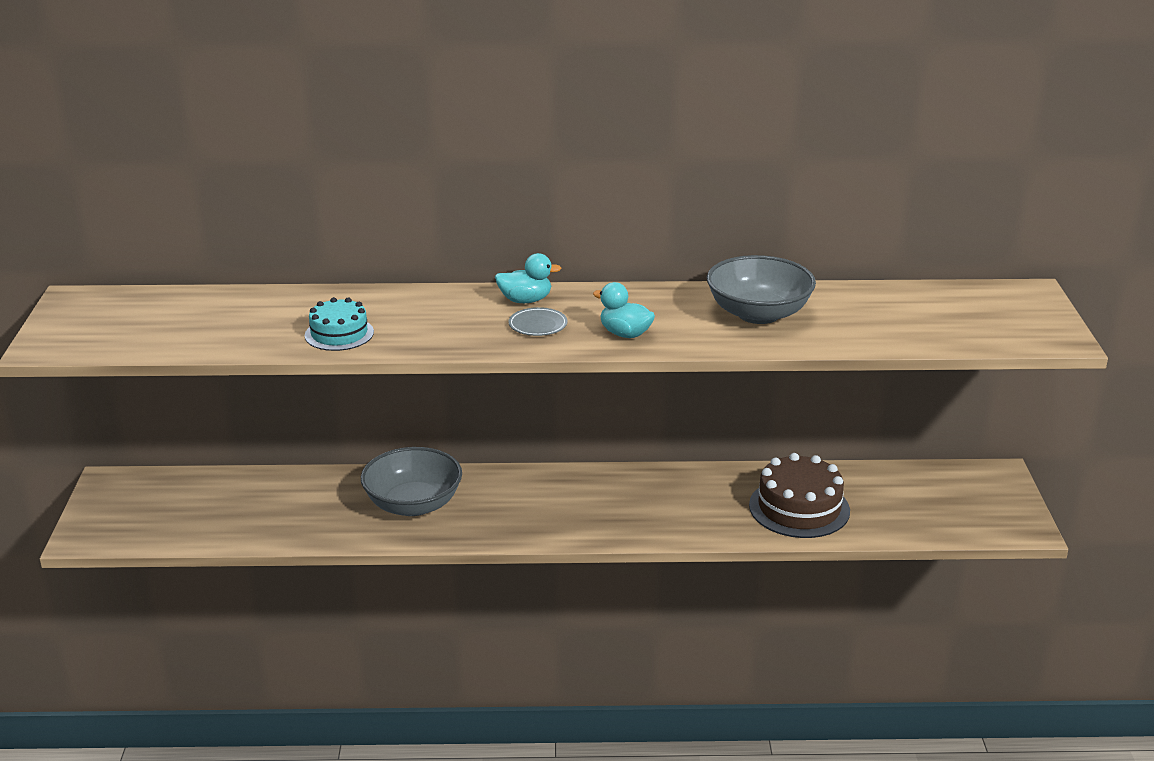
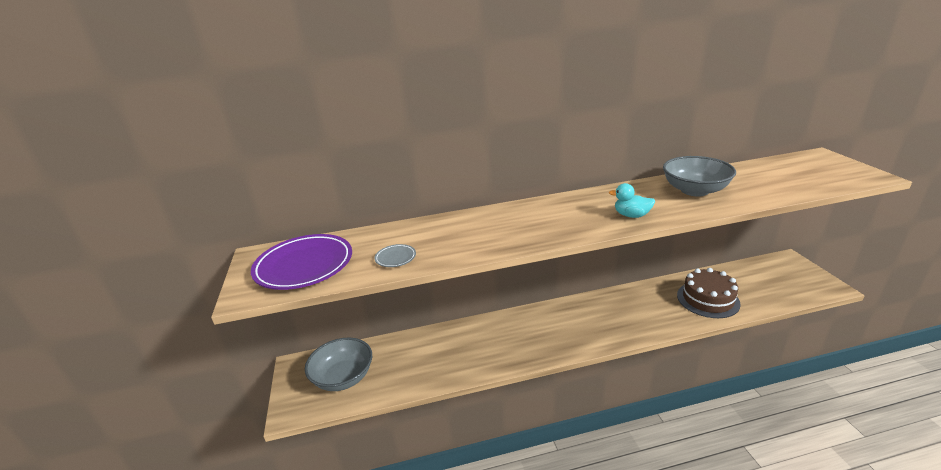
camera: 10 degrees left, 0 degrees up
(131, 324) = (304, 266): none -> purple plate
(339, 334) = (452, 247): turquoise cake -> none
(413, 504) = (492, 342): grey bowl -> grey bowl (343, 377)
(525, 300) = (552, 206): turquoise duck -> none
(538, 325) = (574, 219): grey plate -> grey plate (395, 258)

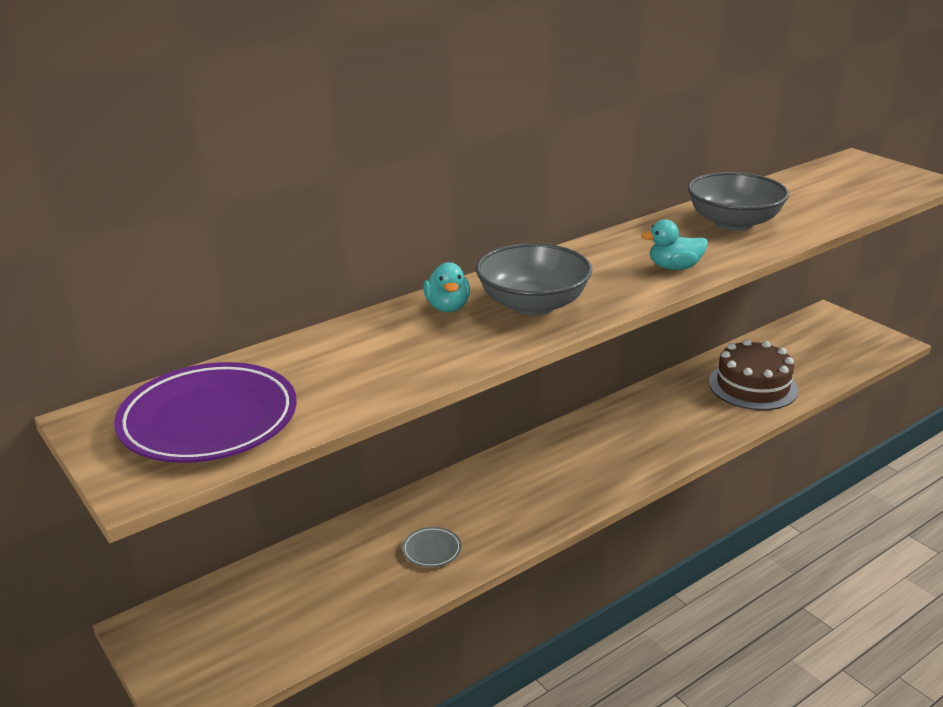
camera: 25 degrees left, 0 degrees up
(343, 377) = (254, 624): grey bowl -> grey bowl (533, 304)
(395, 258) = (364, 380): grey plate -> grey plate (432, 550)
(474, 221) = (447, 307): none -> turquoise duck

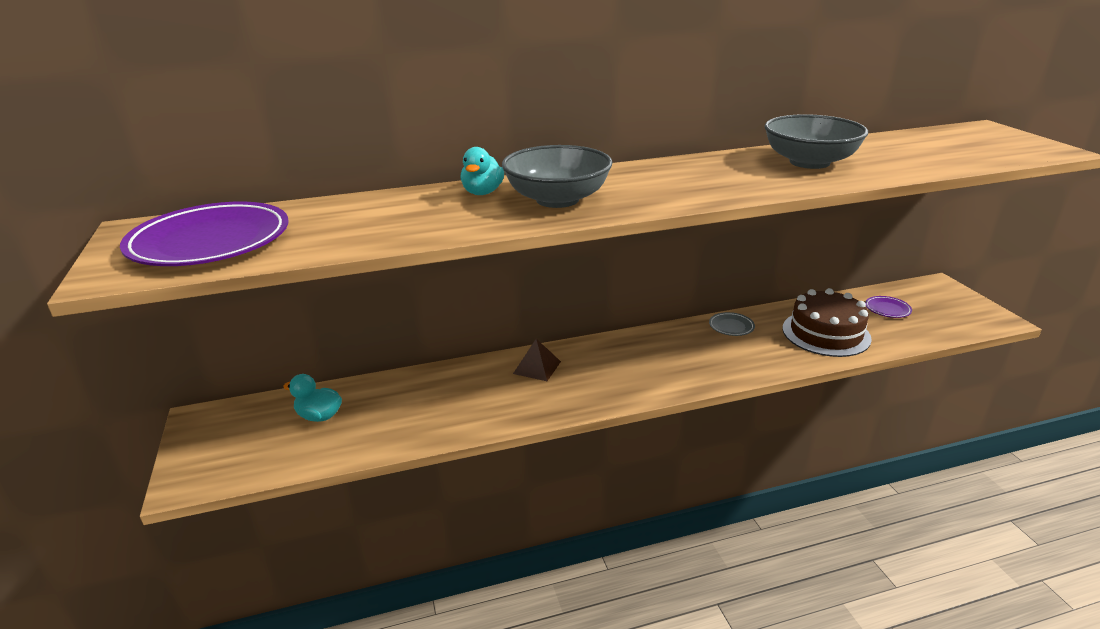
camera: 20 degrees right, 0 degrees up
(432, 550) = (449, 410): grey plate -> grey plate (731, 326)
(493, 481) = (537, 367): none -> brown pyramid
(674, 267) = (717, 188): turquoise duck -> turquoise duck (319, 416)
(794, 349) = (887, 309): none -> purple plate

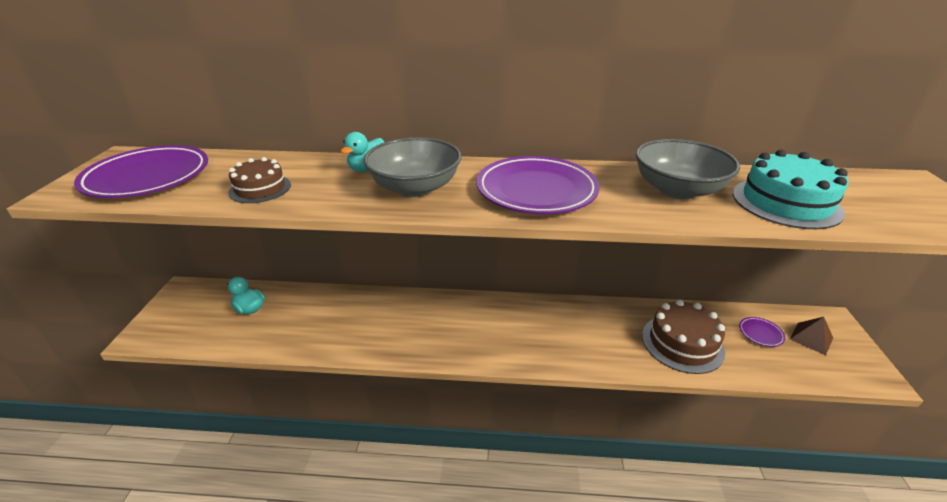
camera: 20 degrees right, 5 degrees up
(378, 228) = (260, 188): none -> brown cake
(537, 367) = (419, 309): brown pyramid -> brown pyramid (811, 338)
(683, 182) = (536, 190): none -> purple plate
(731, 326) = (599, 313): grey plate -> none
(905, 157) = (786, 202): none -> turquoise cake

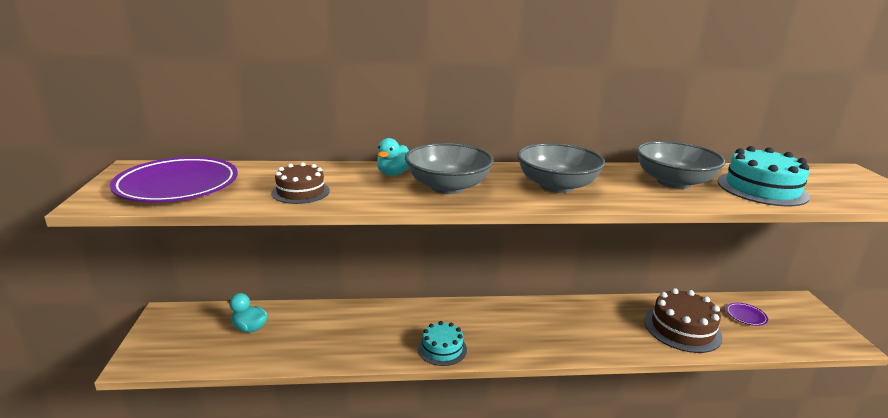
camera: 10 degrees left, 10 degrees down
(421, 346) = (442, 349): none -> turquoise cake
(536, 190) = (556, 186): purple plate -> grey bowl
(811, 338) = (788, 317): brown pyramid -> none

